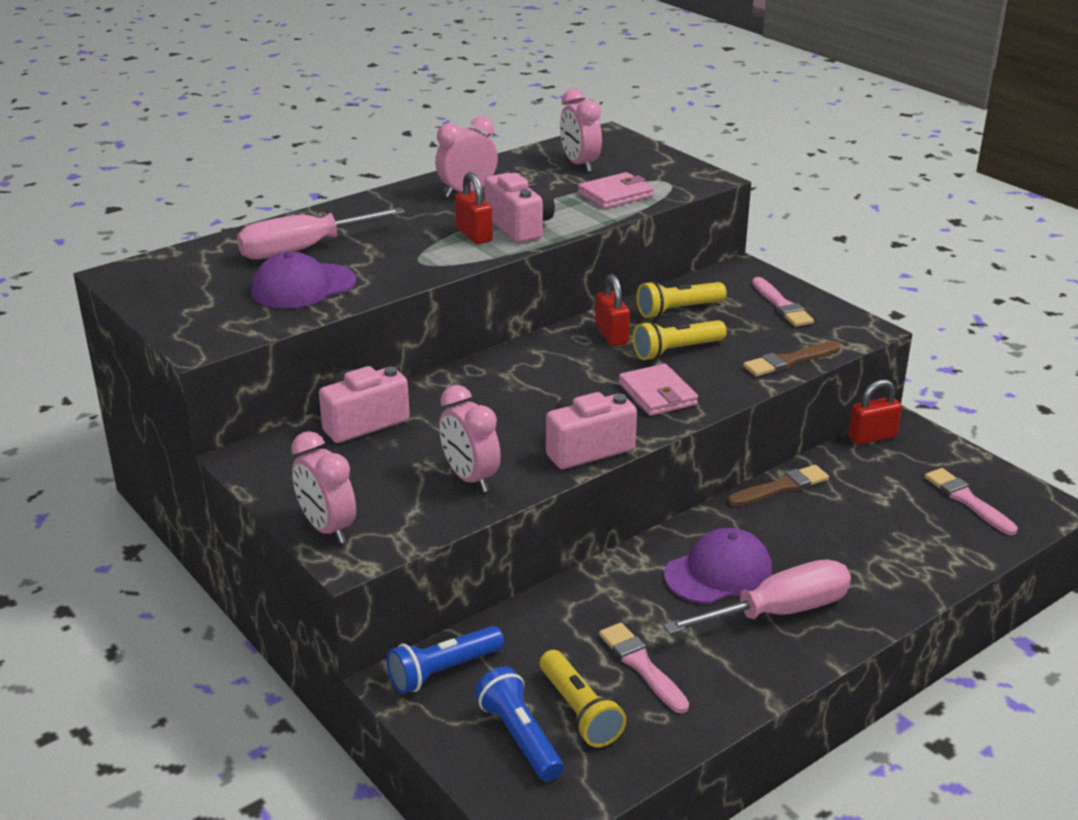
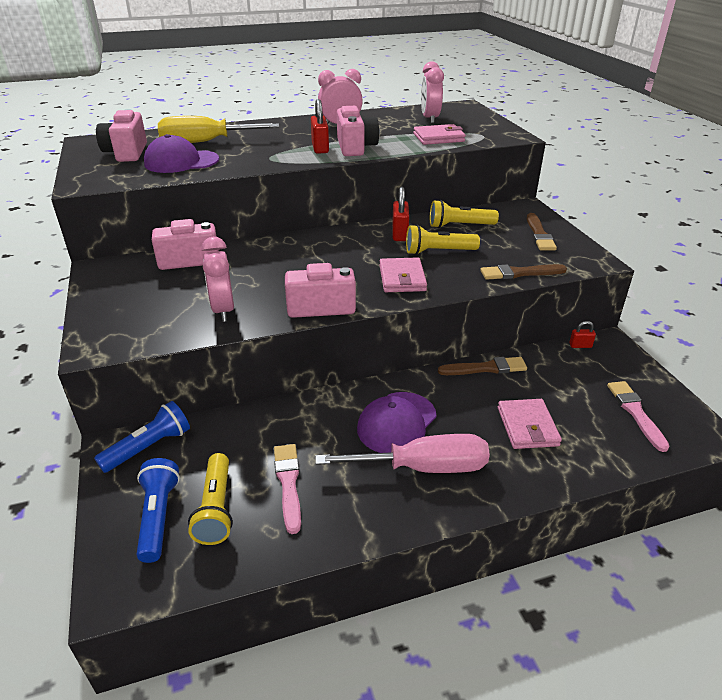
camera: 20 degrees right, 5 degrees up
(206, 285) = (126, 153): none -> pink camera
(303, 249) = (205, 142): pink screwdriver -> yellow screwdriver
(327, 528) = (100, 324): pink clock -> none
(443, 671) = (149, 447): blue flashlight -> blue flashlight turned 150 degrees clockwise
(718, 572) = (396, 423): purple cap -> purple cap turned 135 degrees clockwise
(781, 305) = (539, 234): pink brush -> brown brush
(863, 542) = (527, 426): none -> pink wallet
(872, 437) = (580, 345): red padlock -> red padlock, size x0.57

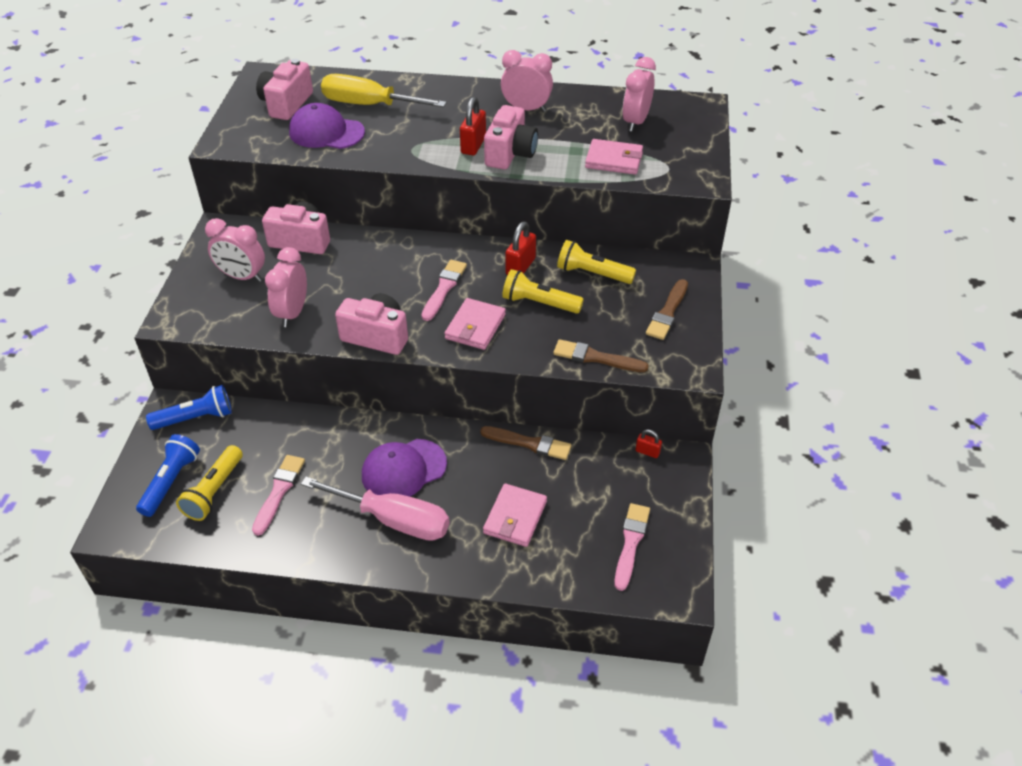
camera: 25 degrees right, 10 degrees up
(149, 296) = (242, 277): none -> pink clock
(350, 261) = (444, 288): none -> pink brush

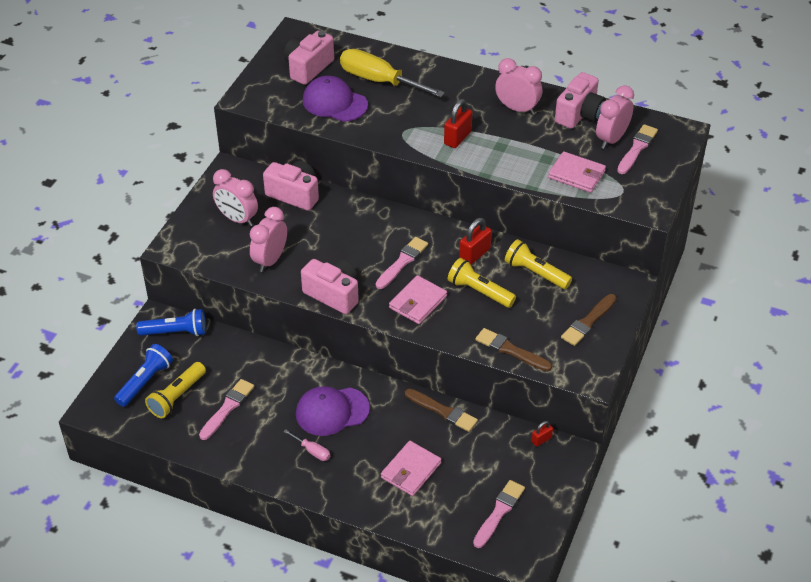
camera: 15 degrees right, 0 degrees up
(393, 520) = (312, 451): pink screwdriver -> pink screwdriver, size x0.43
(510, 153) = (487, 152): pink camera -> pink camera (579, 114)
(647, 452) = (541, 440): red padlock -> red padlock turned 75 degrees counterclockwise
(665, 126) = (637, 148): none -> pink brush

